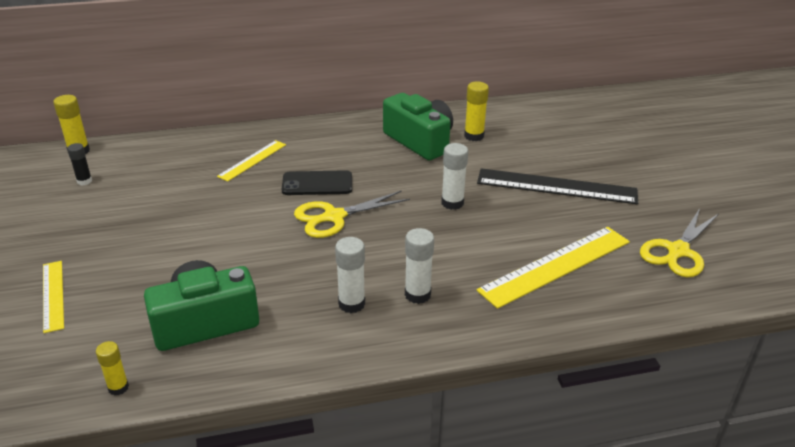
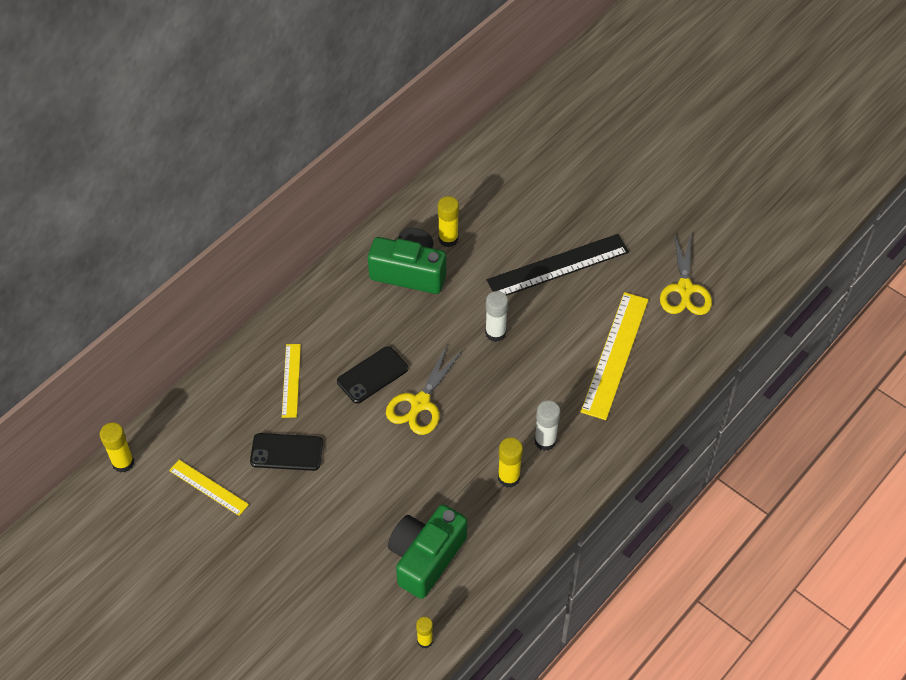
camera: 35 degrees left, 20 degrees up
(53, 295) = (292, 608): yellow ruler -> yellow ruler (209, 487)
(84, 181) = (174, 492): black glue stick -> none
(192, 197) = (286, 452): none -> black phone
(351, 304) = (508, 477): white glue stick -> yellow glue stick

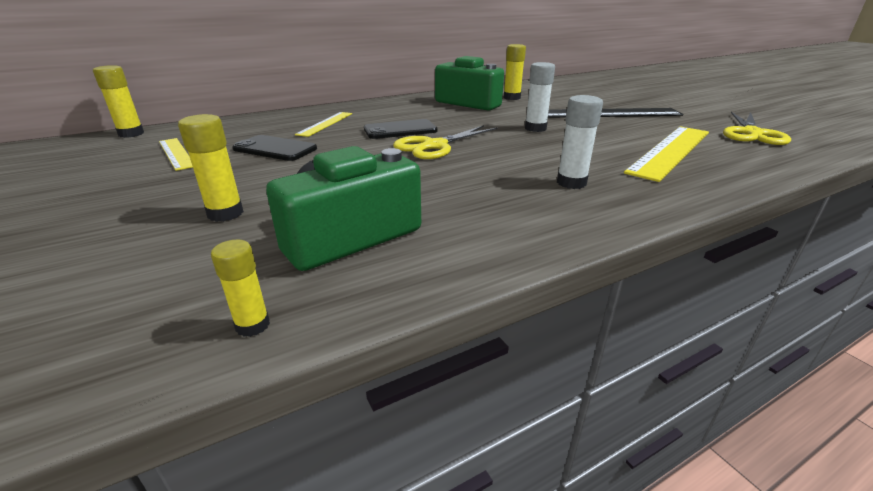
camera: 20 degrees right, 25 degrees down
(508, 477) = (511, 198): yellow glue stick -> yellow glue stick (225, 213)

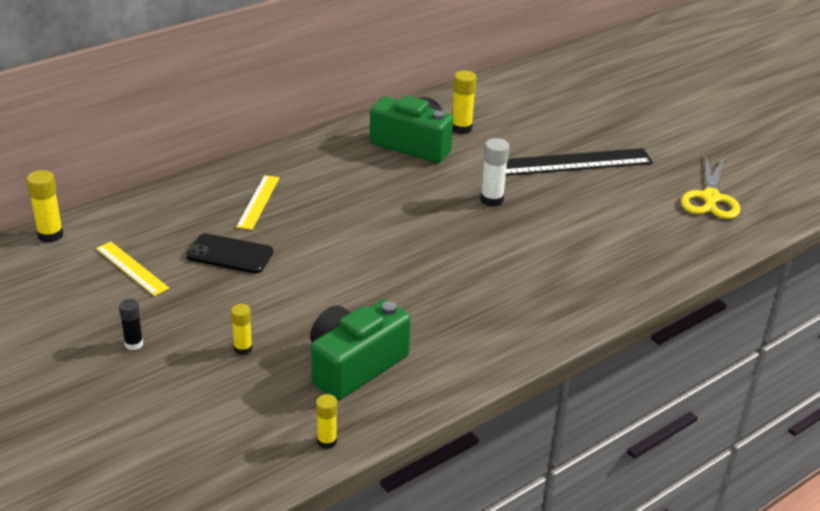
camera: 10 degrees left, 5 degrees up
(110, 203) = (134, 344): none -> black glue stick
(225, 213) = (243, 349): yellow glue stick -> yellow glue stick, size x0.66
(400, 130) = (347, 211): black phone -> none
(434, 146) = (391, 240): yellow scissors -> none
(571, 183) = (525, 290): white glue stick -> none
(671, 151) = (622, 235): yellow ruler -> none

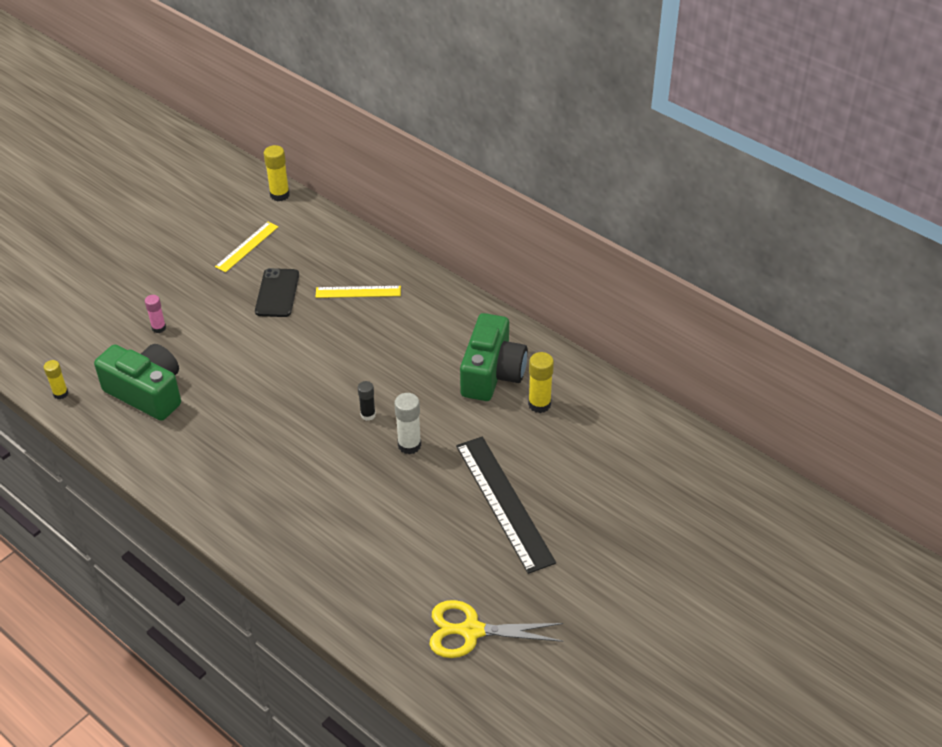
camera: 80 degrees right, 10 degrees up
(134, 344) = (156, 272): black glue stick -> black glue stick (368, 415)
(243, 349) = (159, 328): yellow glue stick -> pink glue stick

